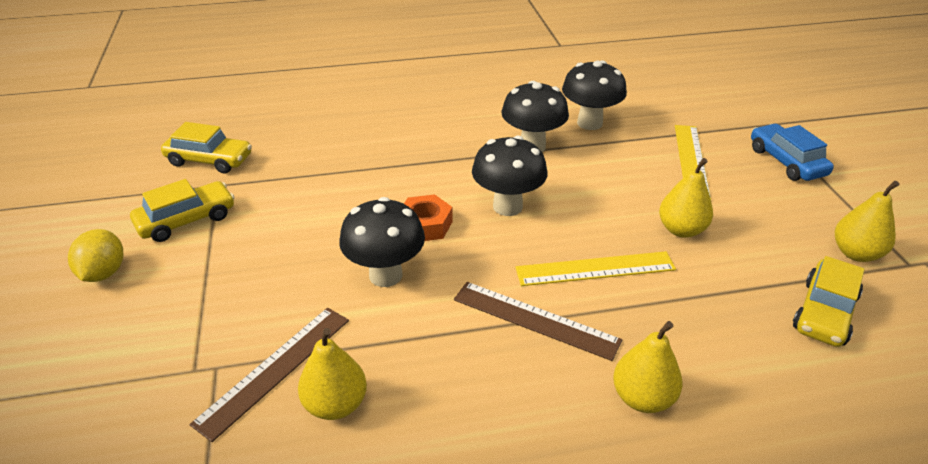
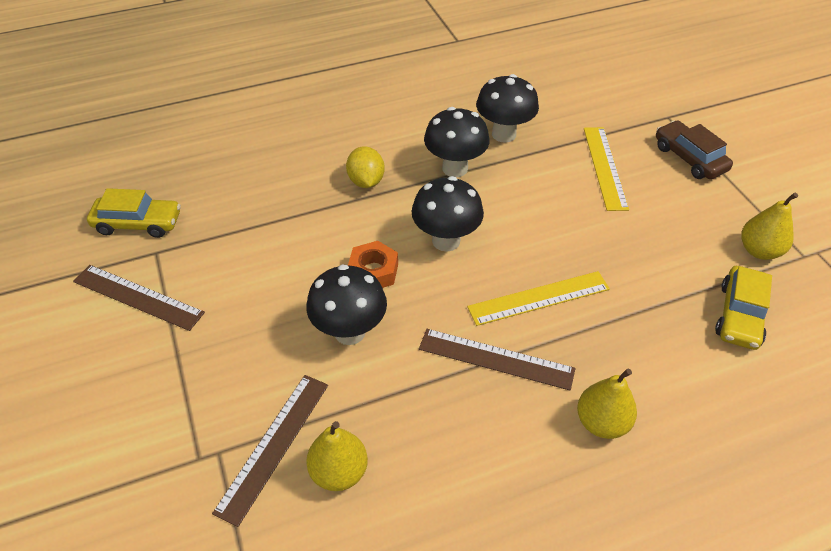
camera: 10 degrees left, 10 degrees up
(104, 273) = (74, 368): yellow lemon -> yellow lemon (366, 181)
(186, 220) = (137, 297): yellow car -> brown ruler
(681, 230) = (607, 246): yellow pear -> none
(786, 162) = (689, 158): blue car -> brown car

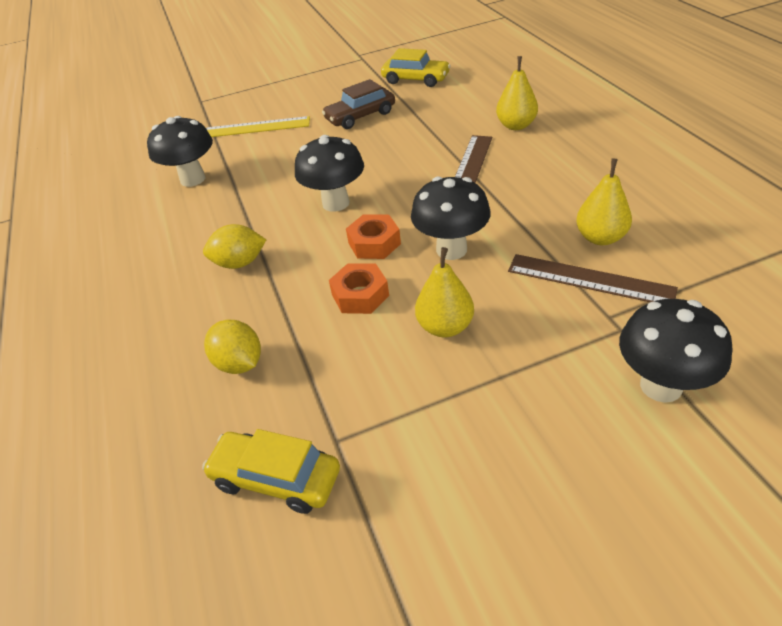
camera: 85 degrees left, 5 degrees down
(137, 297) = (417, 439): brown ruler -> none
(138, 223) = (276, 478): yellow car -> yellow car turned 75 degrees counterclockwise
(247, 194) = (239, 363): none -> yellow lemon
(302, 262) = (360, 295): none -> orange nut
(455, 168) = (235, 205): black mushroom -> black mushroom (661, 386)
(538, 298) = (404, 153): yellow ruler -> none
(689, 158) = (255, 93): brown car -> brown car (360, 116)
(759, 250) = (357, 71): yellow pear -> yellow pear (445, 327)

